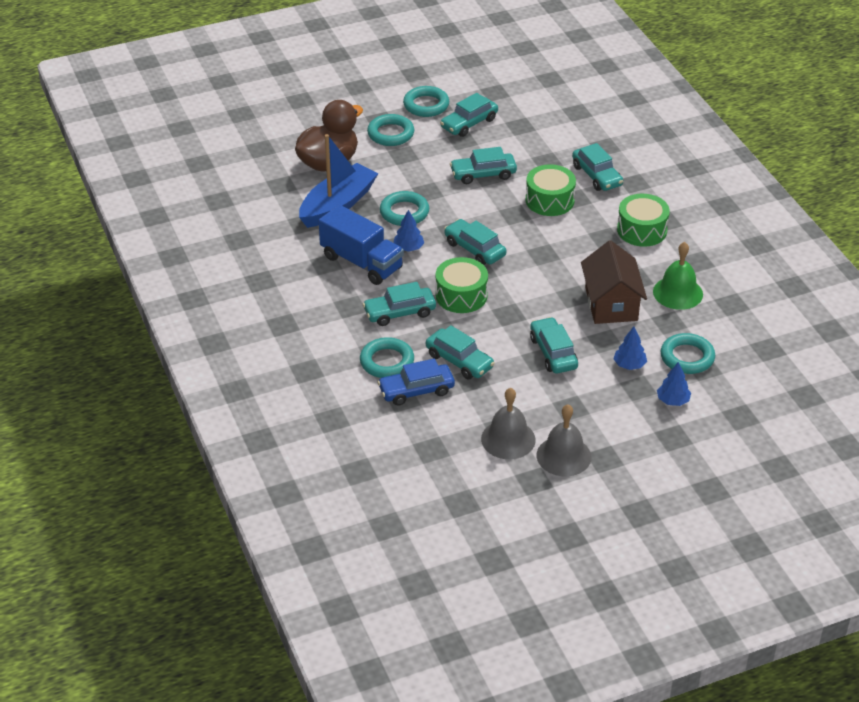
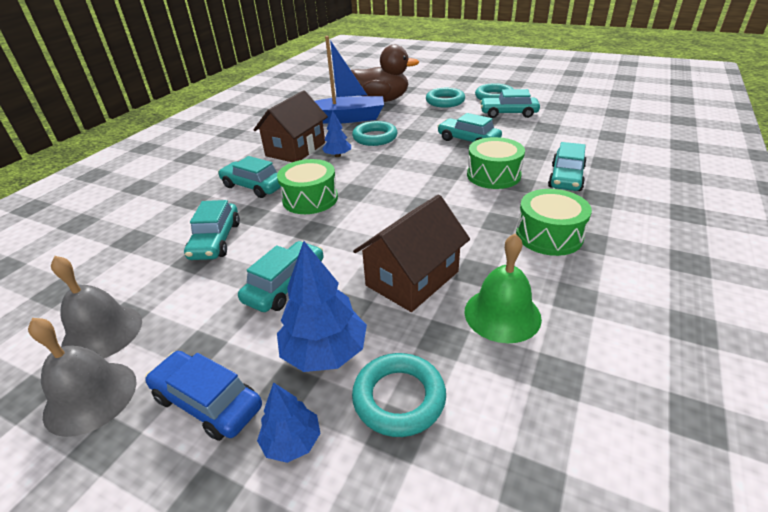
camera: 50 degrees right, 5 degrees down
(361, 262) = (296, 149): blue truck -> brown house
(387, 362) = (181, 210): turquoise ring -> none
(416, 390) = (150, 240): blue car -> blue car (207, 402)
(474, 249) = (378, 177): turquoise car -> none
(629, 365) = (324, 352): blue tree -> blue tree, size x1.71

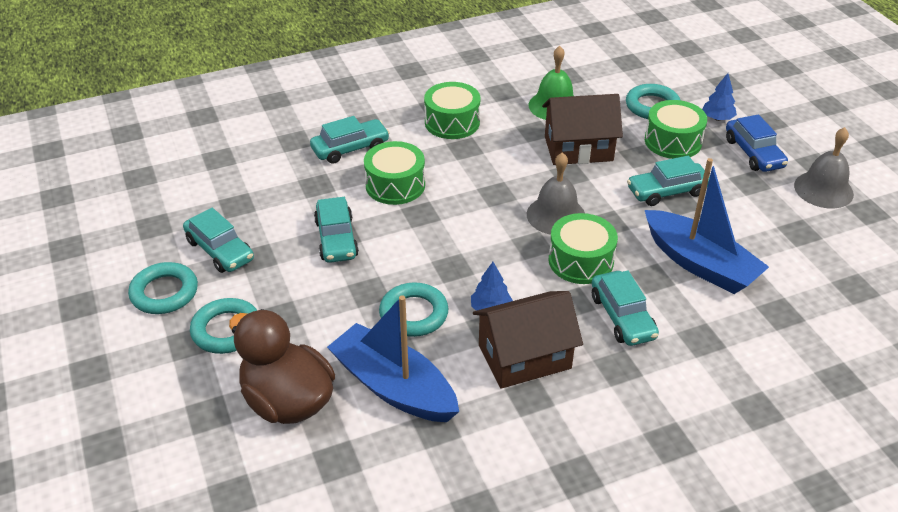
camera: 140 degrees left, 5 degrees up
(102, 333) = (815, 227): grey bell -> grey bell (556, 215)
(216, 240) = (699, 263): turquoise car -> blue boat
(324, 352) = (673, 141): blue tree -> green drum

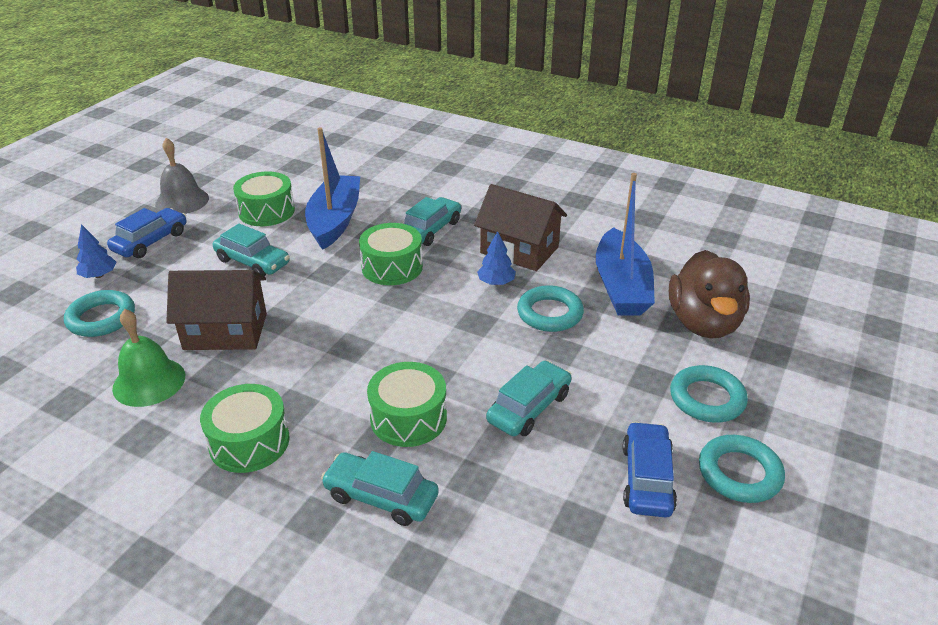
camera: 130 degrees left, 5 degrees down
(220, 250) = (647, 478): turquoise car -> blue car
(556, 215) = (347, 301): grey bell -> none
(578, 148) = (225, 331): brown house -> brown house turned 45 degrees counterclockwise
(673, 141) = (164, 285): green drum -> green drum (266, 211)

